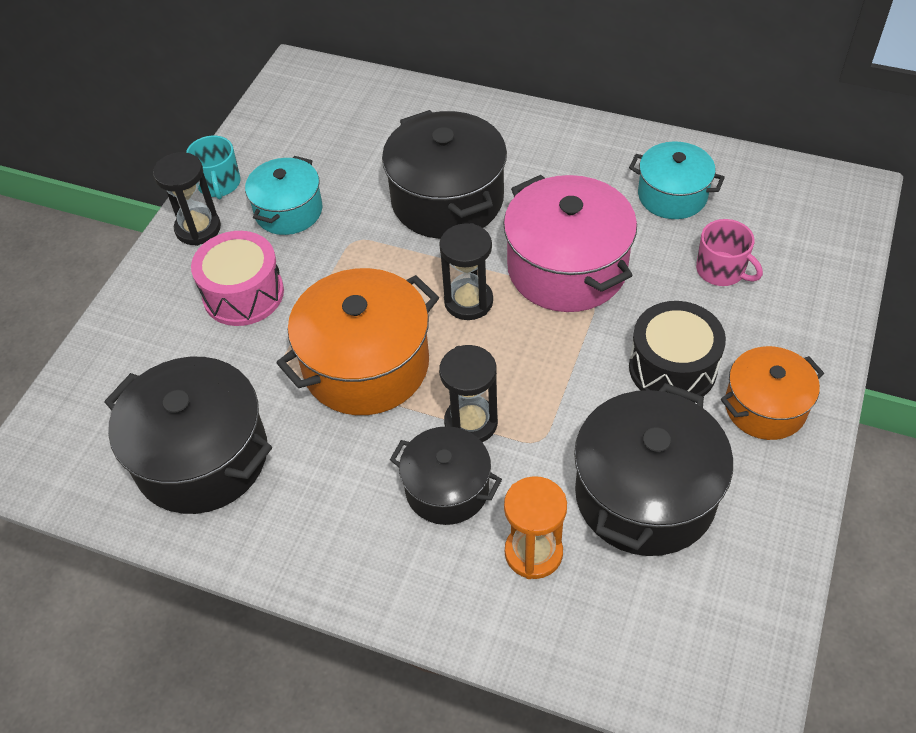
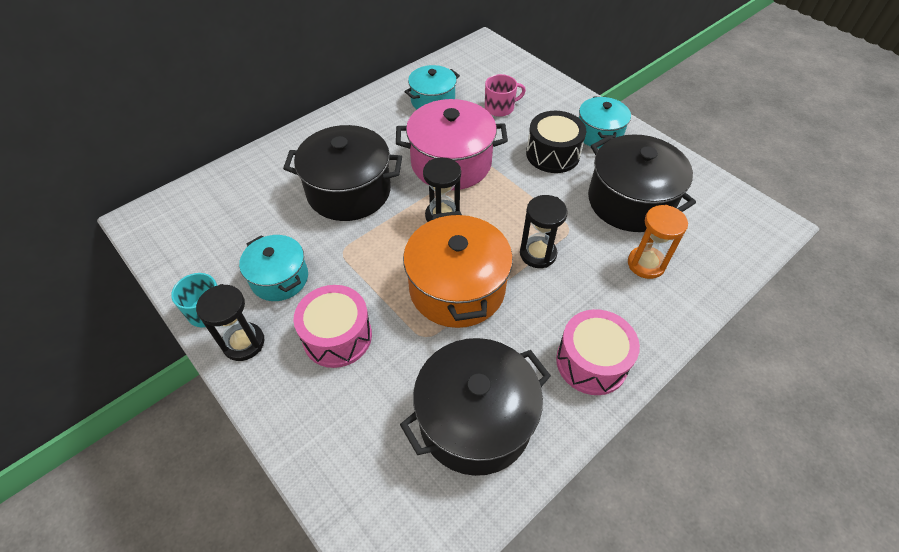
camera: 65 degrees left, 0 degrees up
(334, 541) = (591, 362): none -> pink drum
(447, 488) = (580, 285): black pot -> none
(765, 407) = (599, 134): orange pot -> turquoise pot

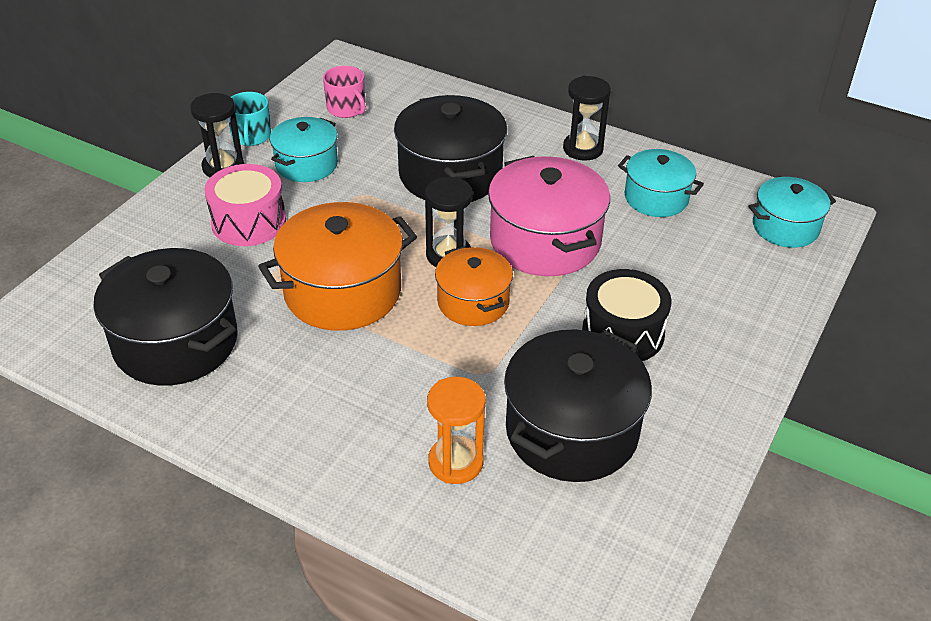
camera: 70 degrees right, 10 degrees down
(498, 216) = (473, 302): none -> orange pot
(500, 108) = (687, 262): pink mug -> pink mug (346, 109)
(538, 254) = (425, 350): black hourglass -> black hourglass (583, 149)
(591, 362) = (275, 426): pink drum -> none
(599, 134) = (702, 377): turquoise pot -> turquoise pot (785, 227)

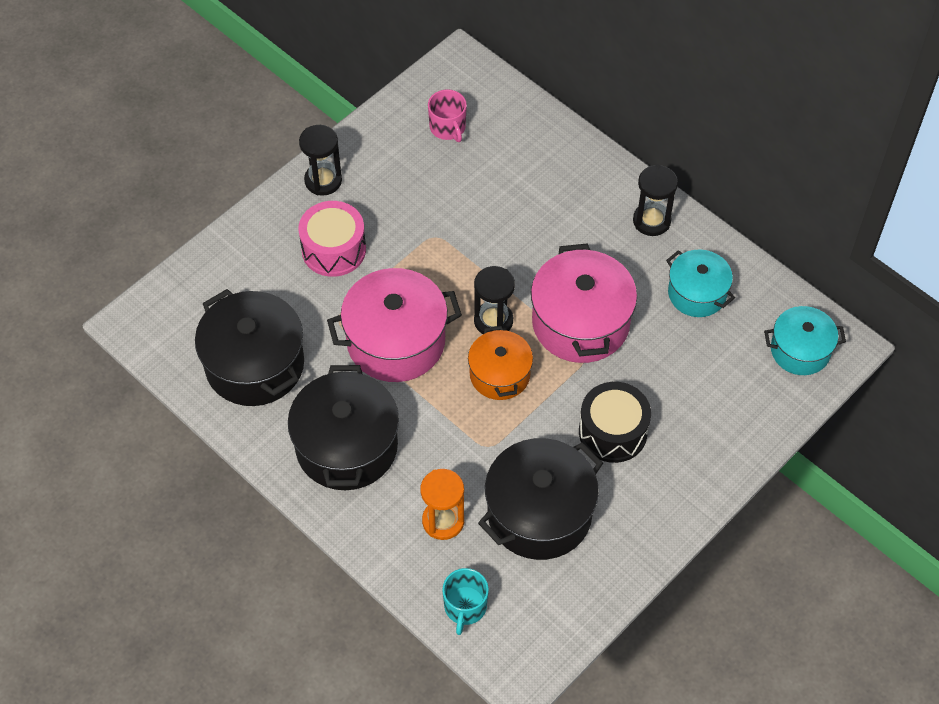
camera: 15 degrees right, 15 degrees up
(251, 136) = (354, 147): turquoise mug -> turquoise mug (465, 607)
(306, 164) = (396, 191): turquoise pot -> none
(343, 291) = (396, 341): orange pot -> pink pot
(450, 174) = (521, 228): black pot -> black pot (346, 446)

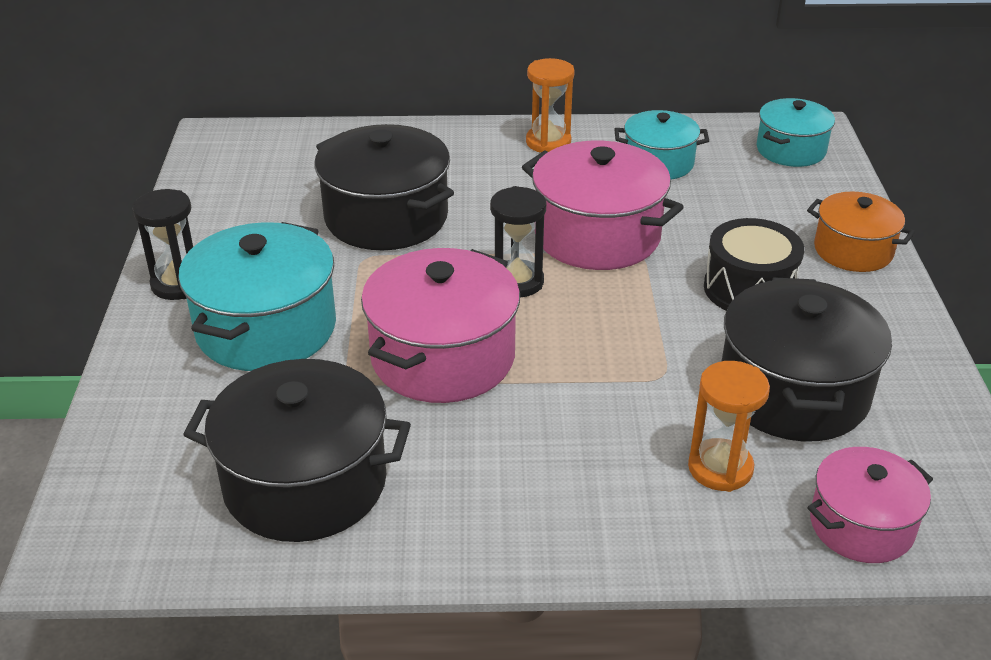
camera: 45 degrees left, 20 degrees down
(334, 249) = (266, 328): pink drum -> turquoise pot
(346, 446) = (522, 480): black pot -> black pot (386, 217)
(448, 127) = (265, 181): pink mug -> none
(465, 607) = (861, 525): turquoise mug -> pink pot
(499, 375) = (585, 315): orange pot -> orange pot (853, 250)
(651, 221) = (548, 142): black hourglass -> orange hourglass

